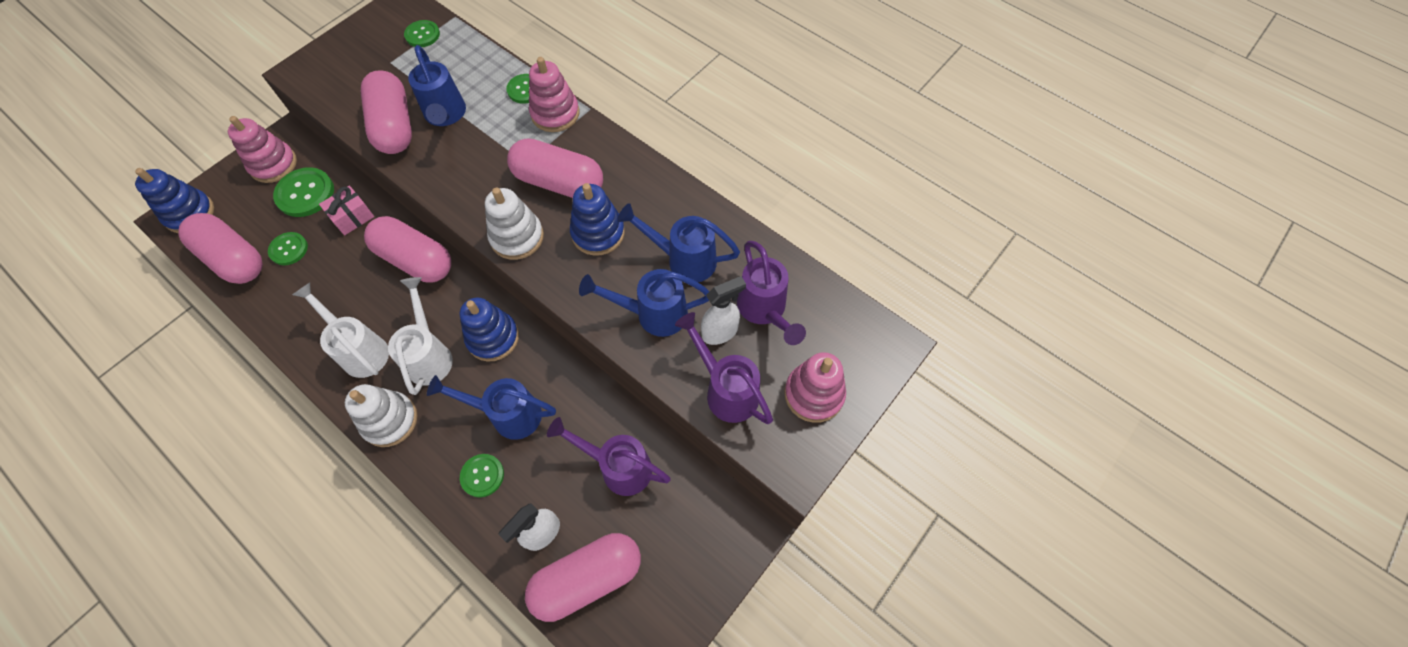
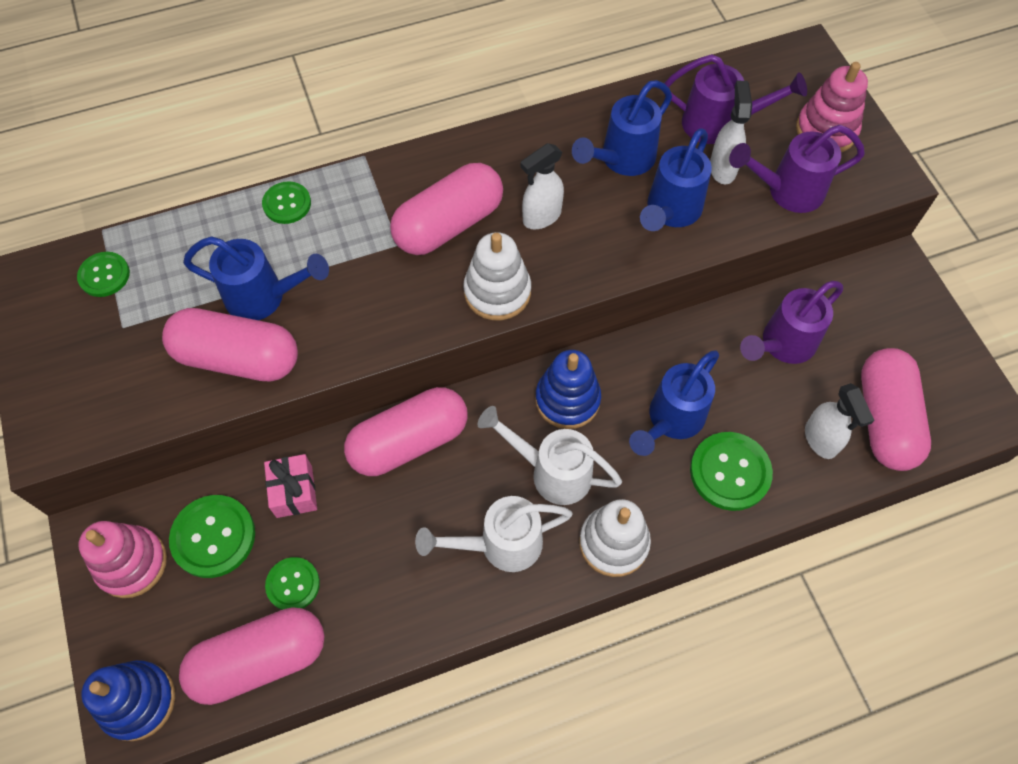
camera: 60 degrees left, 0 degrees up
(482, 475) = (730, 472): green button -> green button, size x1.59
(555, 114) = (347, 189): pink stacking toy -> none
(598, 233) = (541, 217): blue stacking toy -> white spray bottle

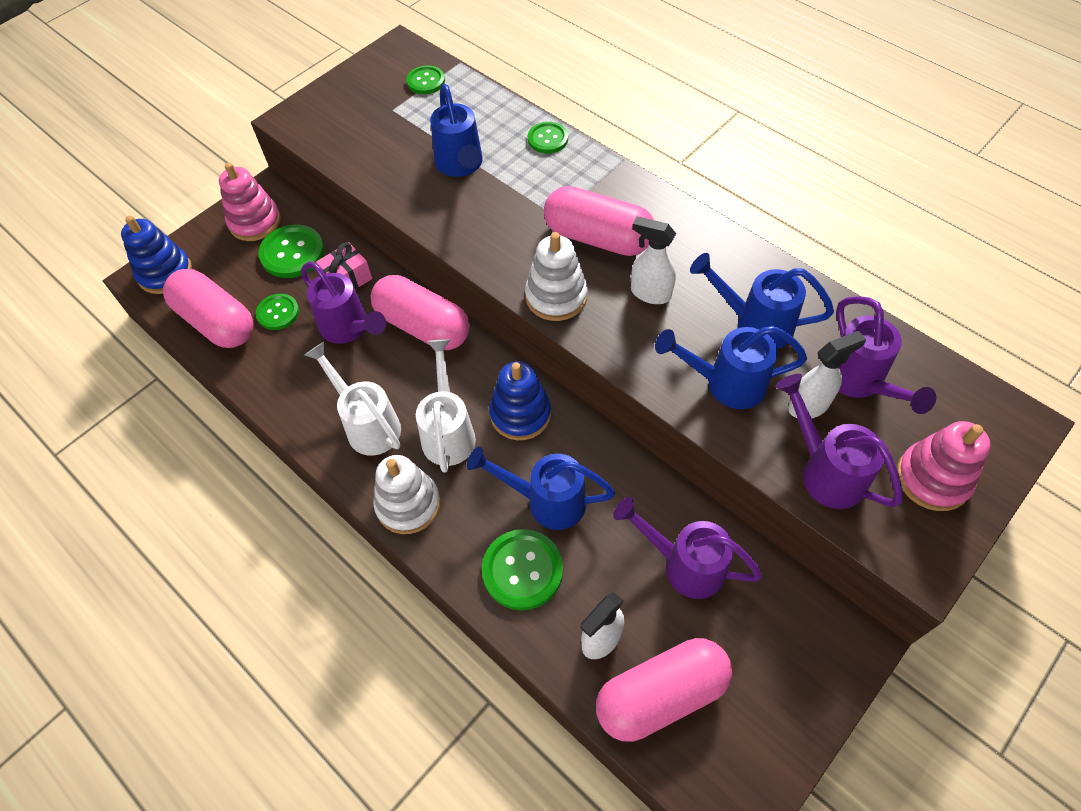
camera: 65 degrees right, 5 degrees down
(237, 358) = (403, 176): pink capsule -> none
(366, 516) = (349, 329): none -> purple watering can

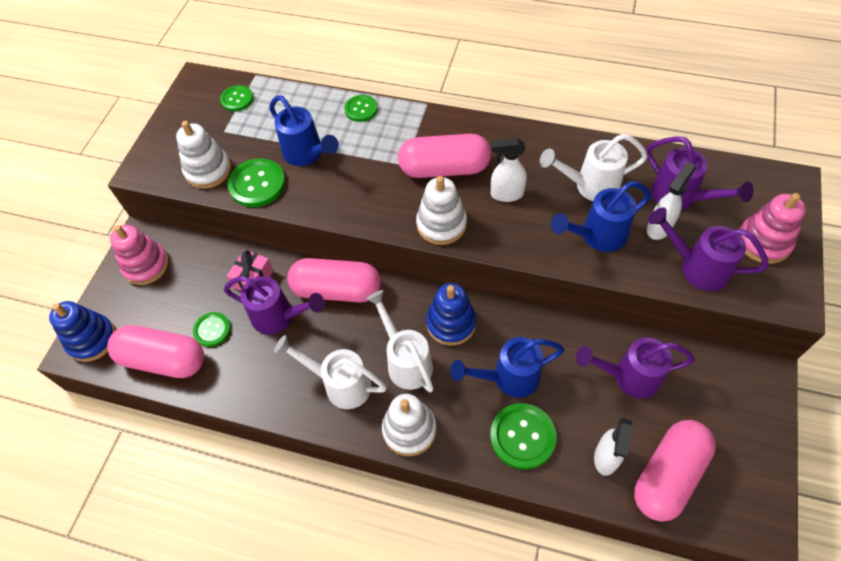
camera: 25 degrees left, 0 degrees up
(292, 253) = (194, 277): green button -> green button (257, 184)
(352, 144) = (208, 170): none -> white stacking toy
(754, 324) = (589, 186): blue watering can -> white watering can

